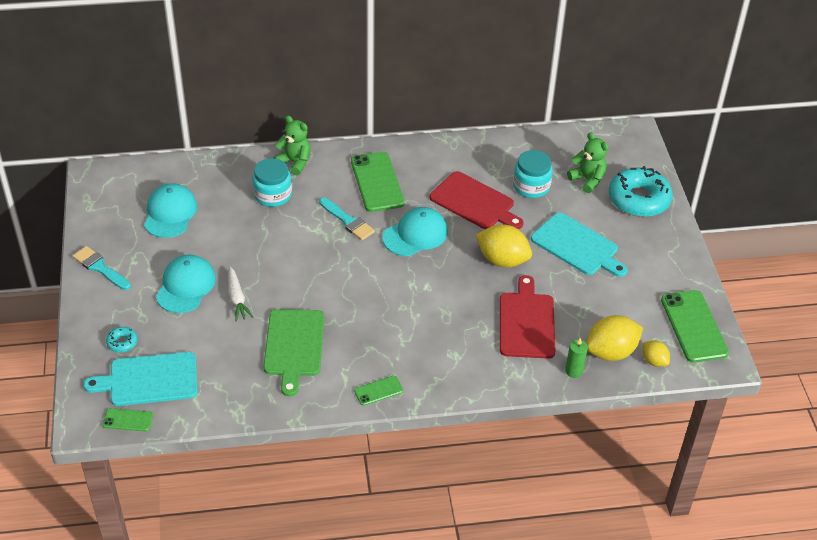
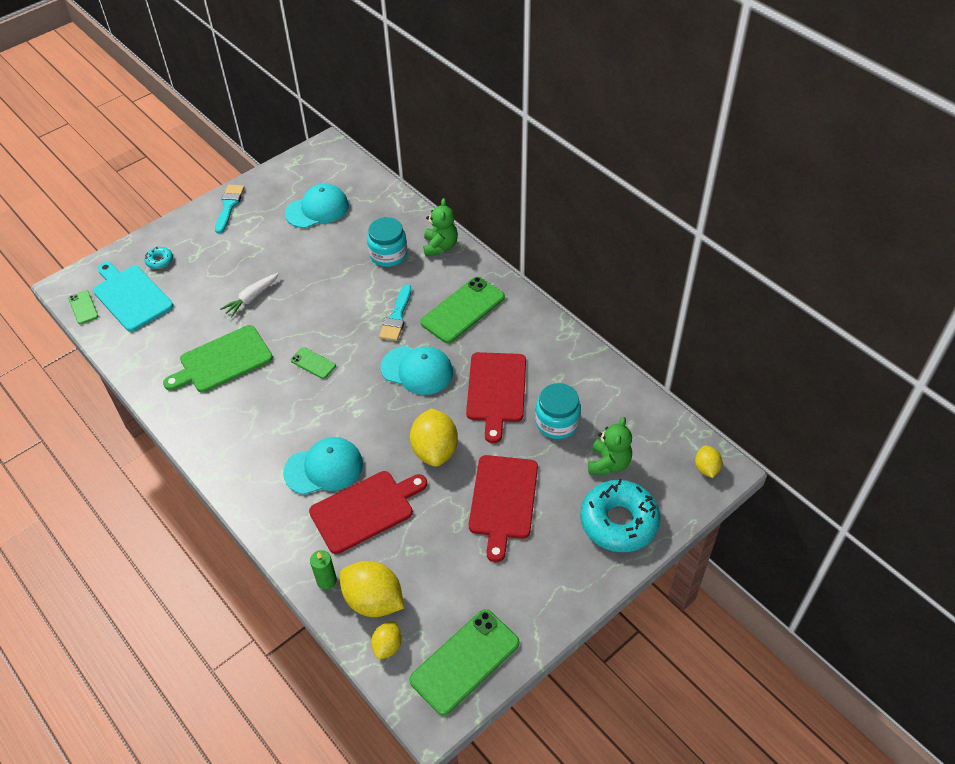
camera: 60 degrees right, 5 degrees up
(185, 286) = (244, 262): turquoise cap -> turquoise cap (324, 468)
(378, 391) = (207, 442): green phone -> green phone (313, 363)
(577, 246) = (503, 501): turquoise cutting board -> red cutting board
(628, 138) = (706, 468): none -> yellow lemon

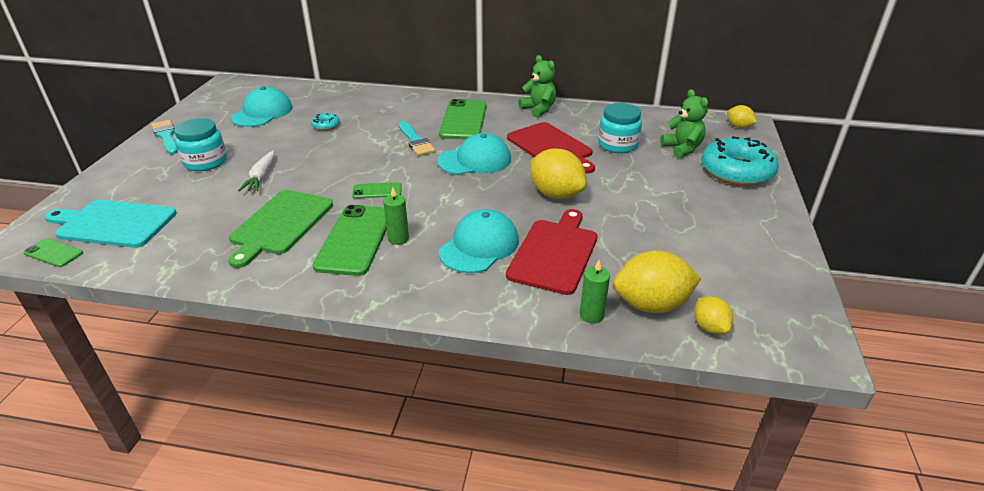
camera: 40 degrees left, 15 degrees down
(159, 261) = (123, 190): turquoise donut -> turquoise donut (326, 125)
(280, 425) = (398, 239): none -> green candle
(388, 254) = (361, 115): turquoise jar -> turquoise jar (205, 162)
(440, 246) = (398, 98): green teddy bear -> green teddy bear (538, 109)
(465, 661) = (778, 299): green phone -> green phone (355, 240)
(503, 501) = (648, 197): red cutting board -> none

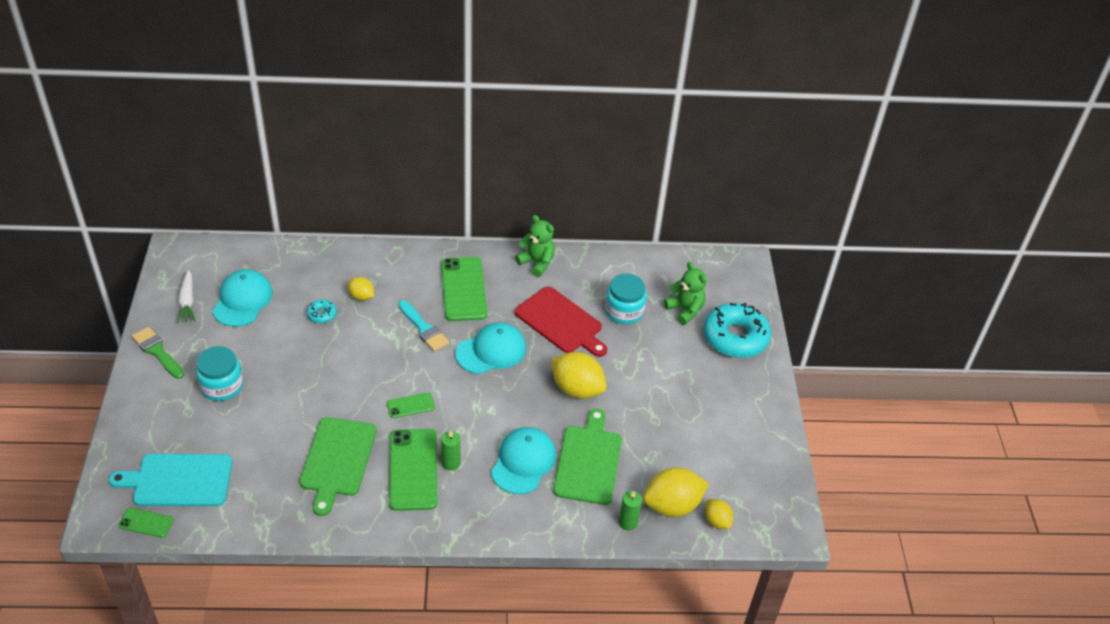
camera: 15 degrees left, 10 degrees up
(166, 136) = (157, 351): turquoise brush -> green brush
(261, 177) = (290, 401): white carrot -> white carrot (187, 301)
(554, 253) = (588, 461): red cutting board -> green cutting board
(738, 126) = (737, 269): yellow lemon -> yellow lemon (361, 296)

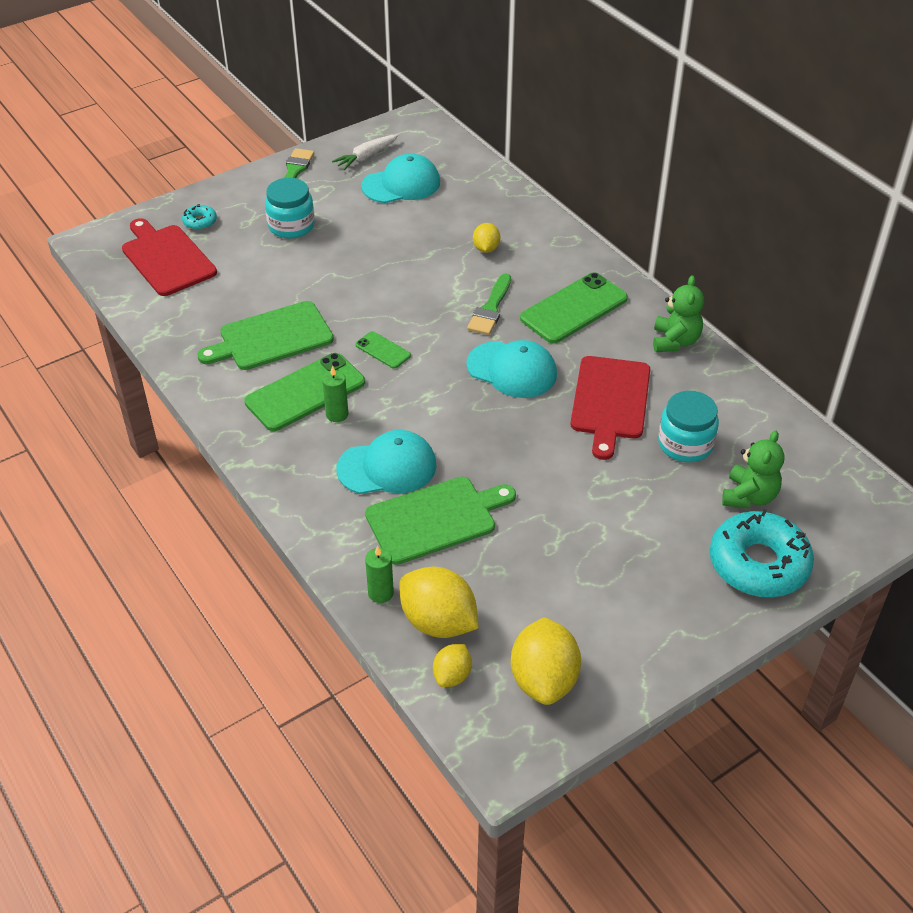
camera: 60 degrees right, 0 degrees up
(146, 523) = (108, 265): green phone -> none
(178, 480) = (166, 258): turquoise cutting board -> red cutting board
(322, 314) = (436, 237): turquoise donut -> turquoise donut (200, 222)
(424, 328) = (490, 309): turquoise brush -> green brush
(577, 389) = (528, 460): yellow lemon -> yellow lemon (544, 679)

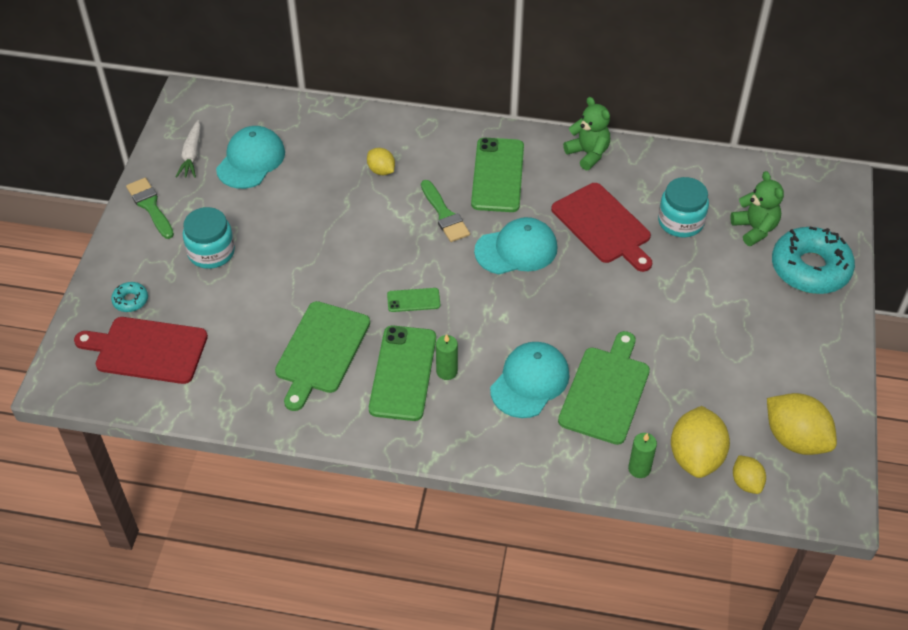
camera: 45 degrees left, 5 degrees up
(438, 622) = (695, 456): yellow lemon -> yellow lemon turned 75 degrees counterclockwise

